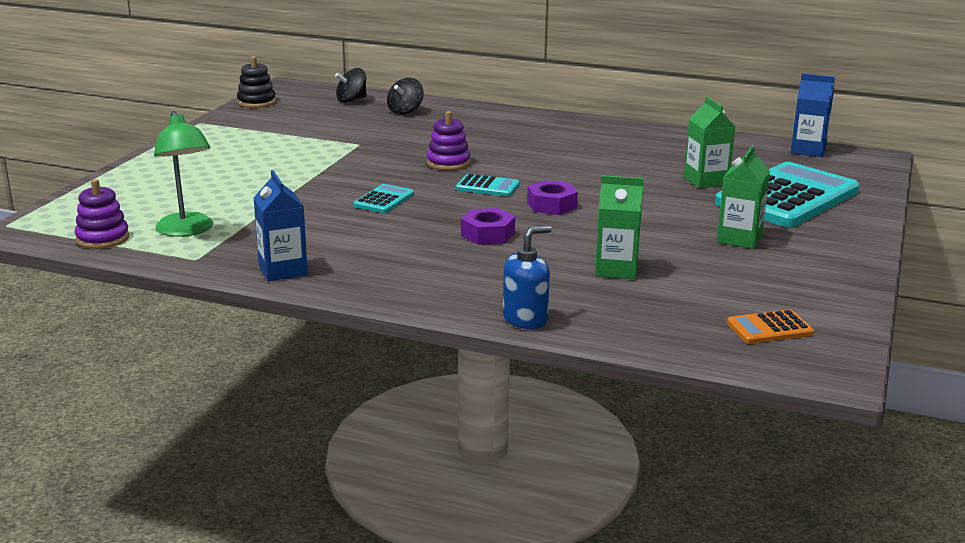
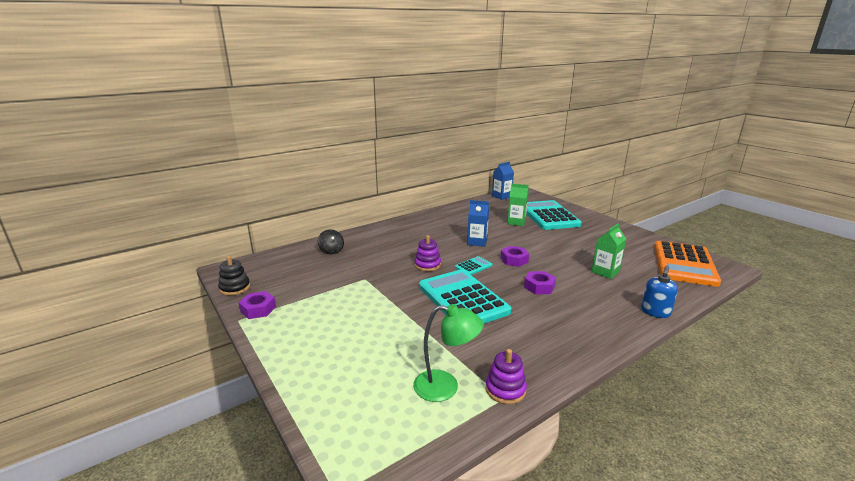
camera: 55 degrees left, 0 degrees up
(102, 238) = (424, 436): purple stacking toy -> purple stacking toy (505, 389)
(229, 123) = (258, 309): none -> purple nut
(283, 270) = (546, 367): blue carton -> blue carton (477, 242)
(351, 100) = (286, 258): black spinning top -> none
(384, 200) = (463, 299): turquoise calculator -> turquoise calculator, size x2.34
(525, 319) = (655, 312): blue soap dispenser -> blue soap dispenser turned 150 degrees counterclockwise
(739, 239) = (586, 238): green carton -> none
(769, 328) = (684, 264): orange calculator -> orange calculator, size x2.34

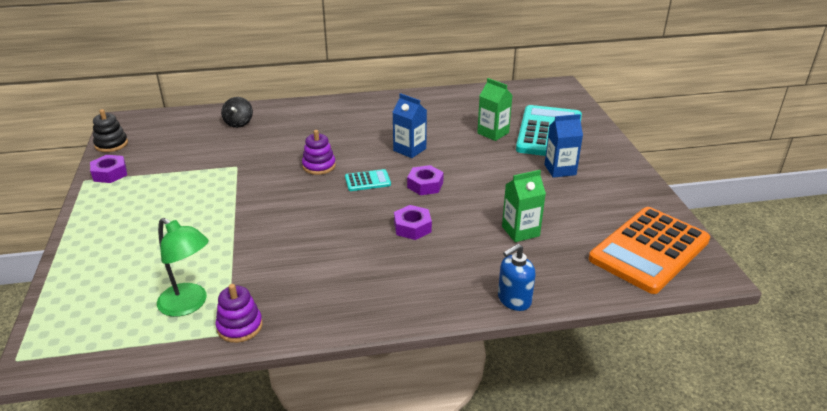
camera: 25 degrees right, 10 degrees up
(463, 299) = (310, 218): turquoise calculator -> none
(501, 196) = (521, 89): blue carton -> blue carton (560, 170)

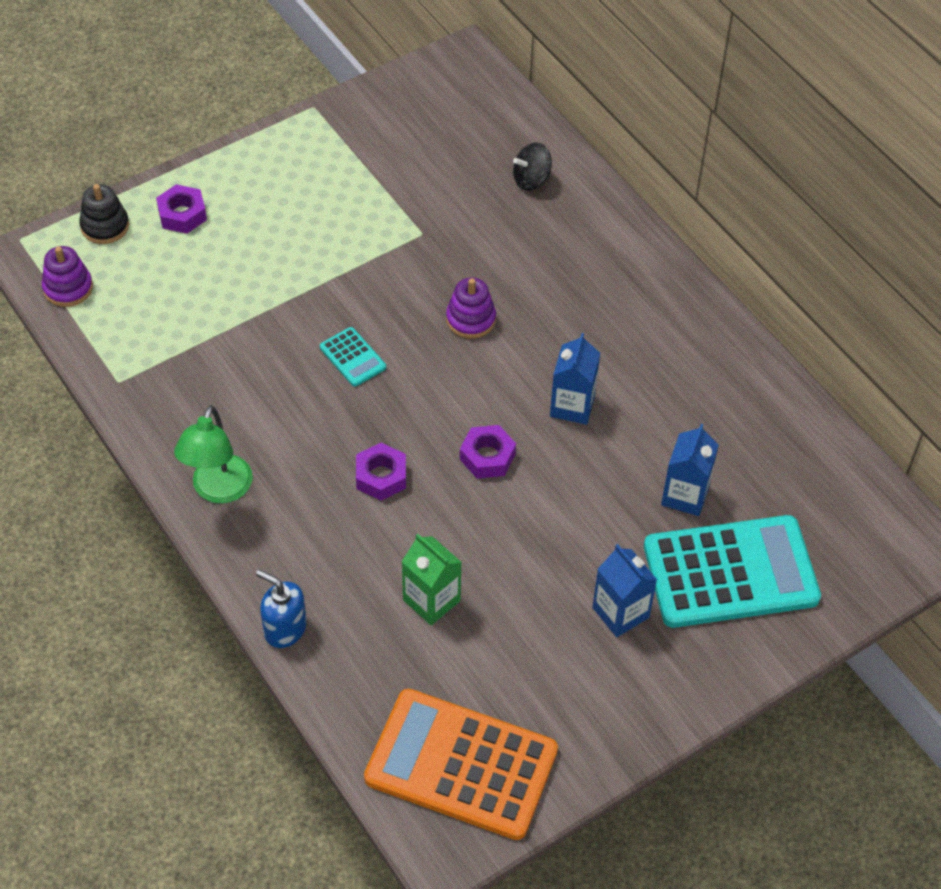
camera: 65 degrees right, 20 degrees up
(110, 173) = (339, 121): purple nut -> purple nut (182, 214)
(111, 144) = (403, 83): black stacking toy -> black stacking toy (105, 226)
(189, 304) = (146, 327): green lamp -> green lamp (218, 490)
(240, 326) = (132, 387): purple stacking toy -> purple stacking toy (68, 288)
(367, 181) = (462, 388): turquoise calculator -> turquoise calculator (352, 357)
(493, 133) = (685, 495): green carton -> blue carton

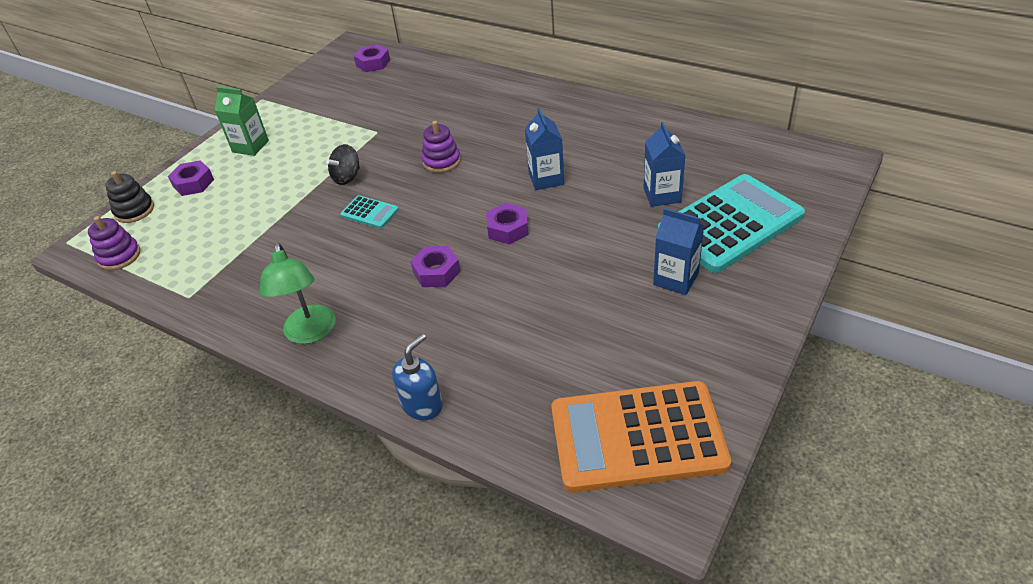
camera: 20 degrees left, 10 degrees down
(285, 629) = (422, 405): blue soap dispenser -> blue soap dispenser turned 120 degrees clockwise
(431, 600) = (529, 333): green carton -> green carton (250, 146)
(476, 106) = (373, 63): none -> purple nut
(531, 180) = (433, 83): black spinning top -> black spinning top (347, 177)

